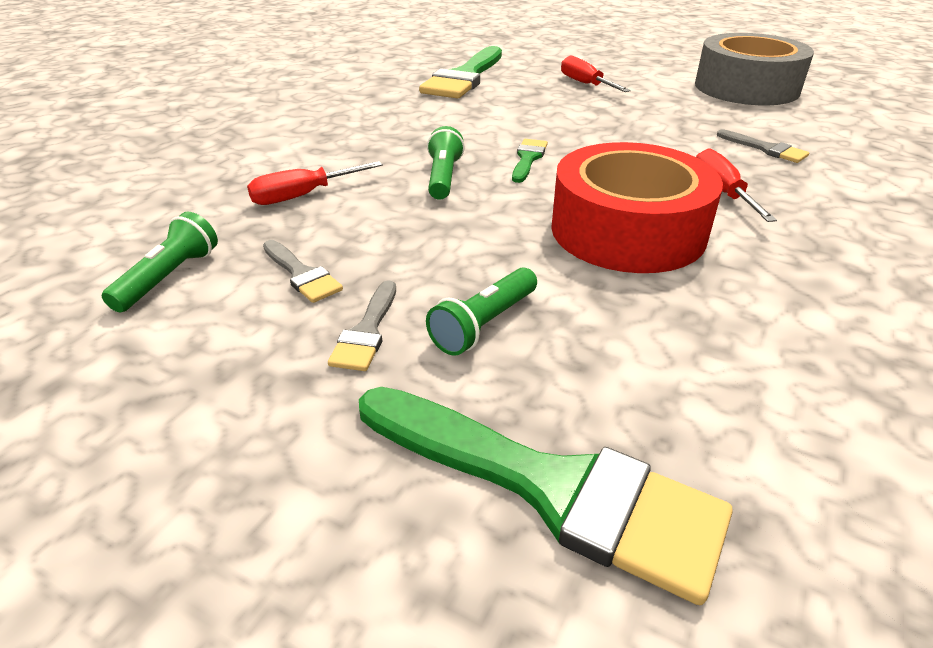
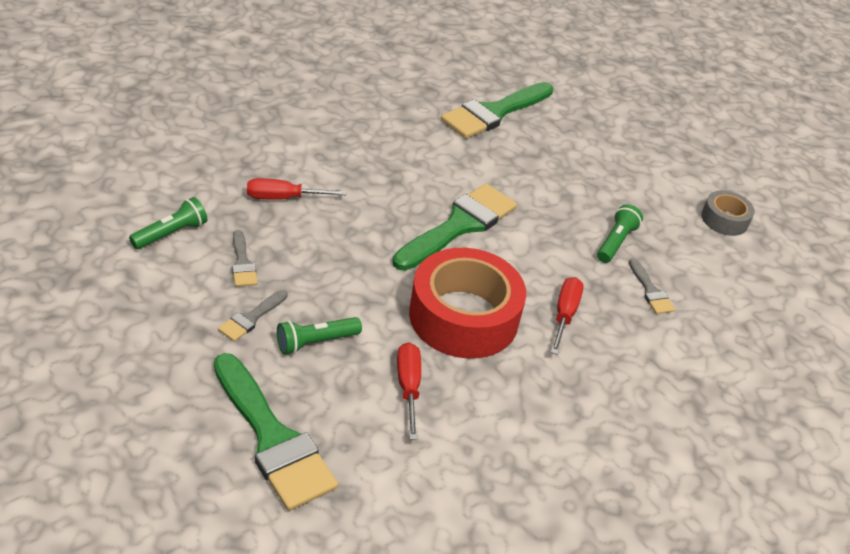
camera: 20 degrees right, 5 degrees up
(443, 177) = (385, 219): green flashlight -> green flashlight (615, 242)
(528, 159) = (459, 225): green brush -> green brush, size x2.15
(585, 84) = (587, 160): red screwdriver -> red screwdriver (408, 388)
(746, 87) = (724, 219): grey tape -> grey tape, size x0.50

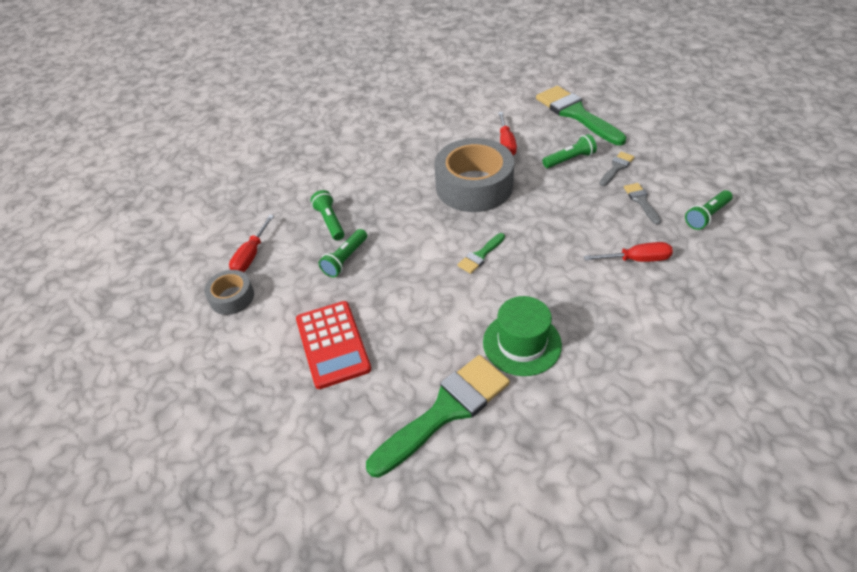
camera: 170 degrees left, 5 degrees up
(425, 145) = (522, 343): none -> green hat
(459, 225) = (480, 255): green brush -> green brush, size x0.47
(463, 317) = (474, 186): red tape -> grey tape
(564, 315) = (401, 196): red screwdriver -> red screwdriver (251, 255)
(603, 167) = (332, 344): none -> red calculator
(650, 291) = (330, 221): grey brush -> green flashlight

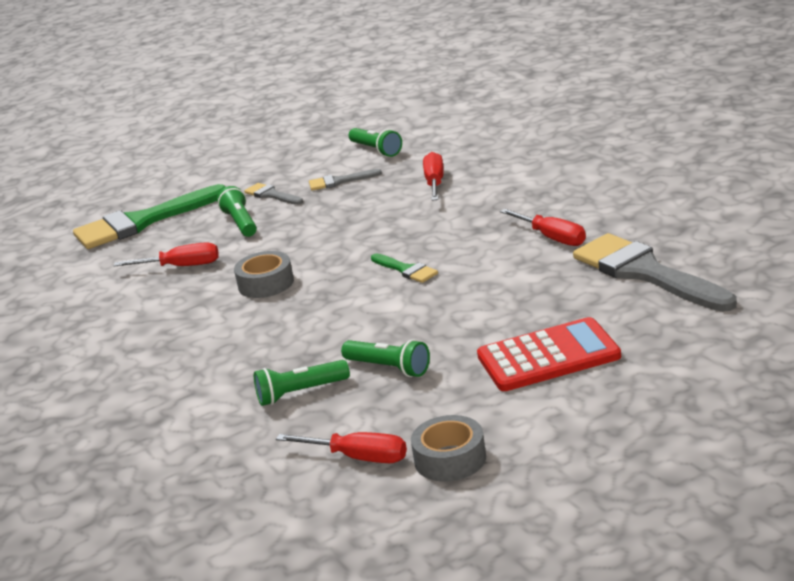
camera: 85 degrees left, 20 degrees down
(446, 411) = (646, 273): green brush -> grey brush
(474, 186) = (266, 283): grey tape -> grey tape, size x0.50
(522, 343) = (552, 238): green hat -> red screwdriver

